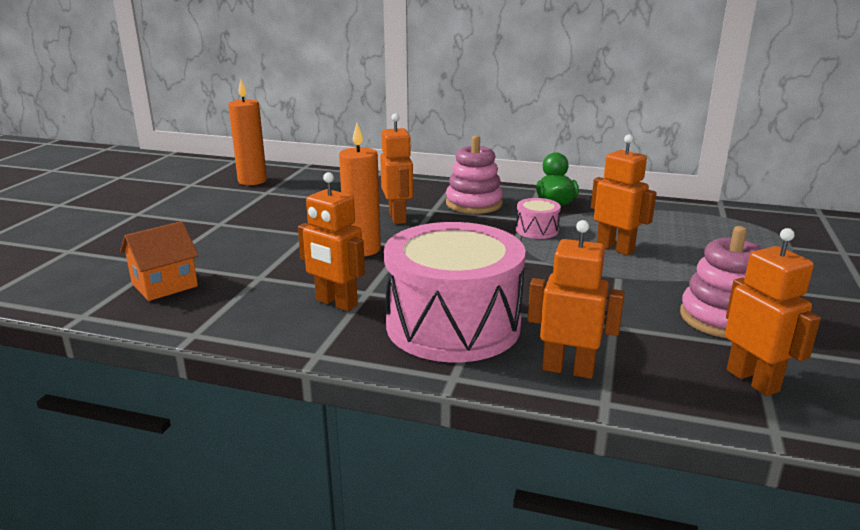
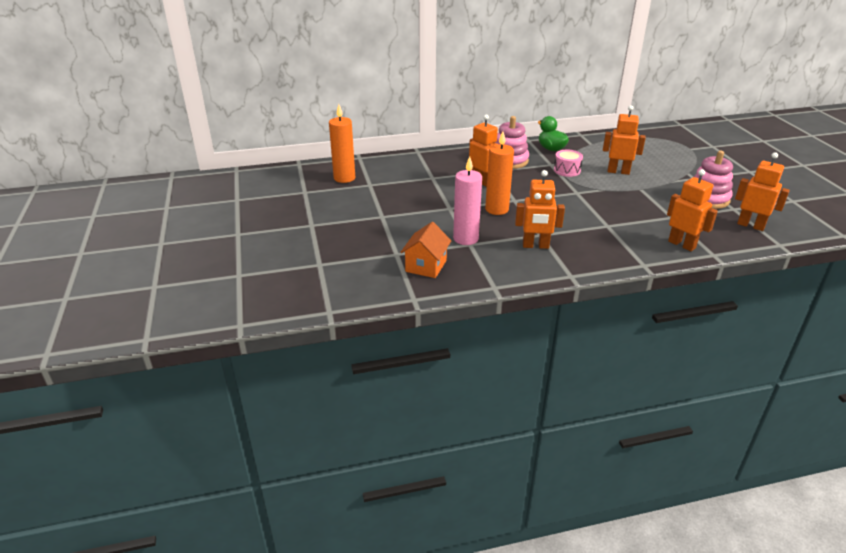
camera: 30 degrees left, 10 degrees up
(265, 270) = (465, 239): none -> pink candle
(453, 325) = (607, 239): pink drum -> none
(568, 369) = (682, 244): orange robot -> orange robot turned 60 degrees clockwise

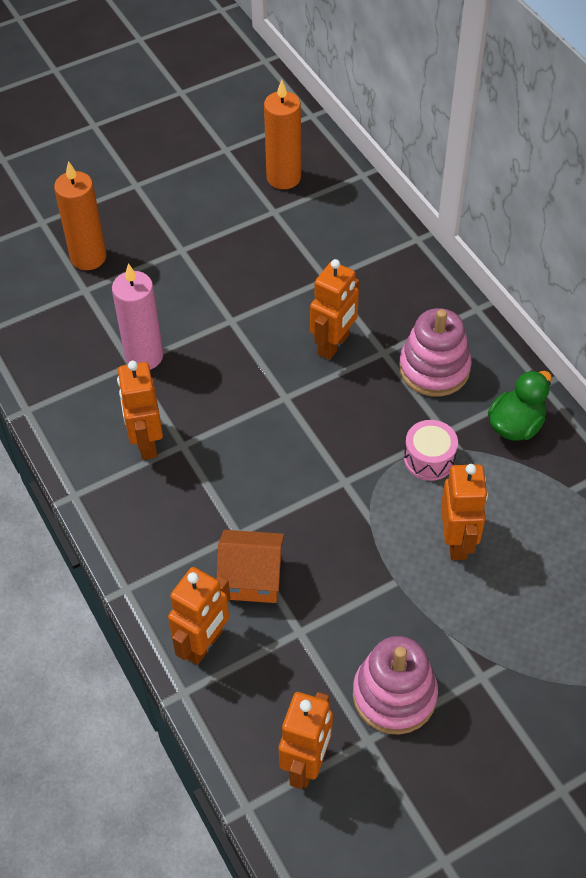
camera: 75 degrees right, 20 degrees up
(426, 266) = (61, 327): orange house -> orange house (252, 578)
(497, 209) = (245, 379): orange candle -> orange candle (88, 257)

